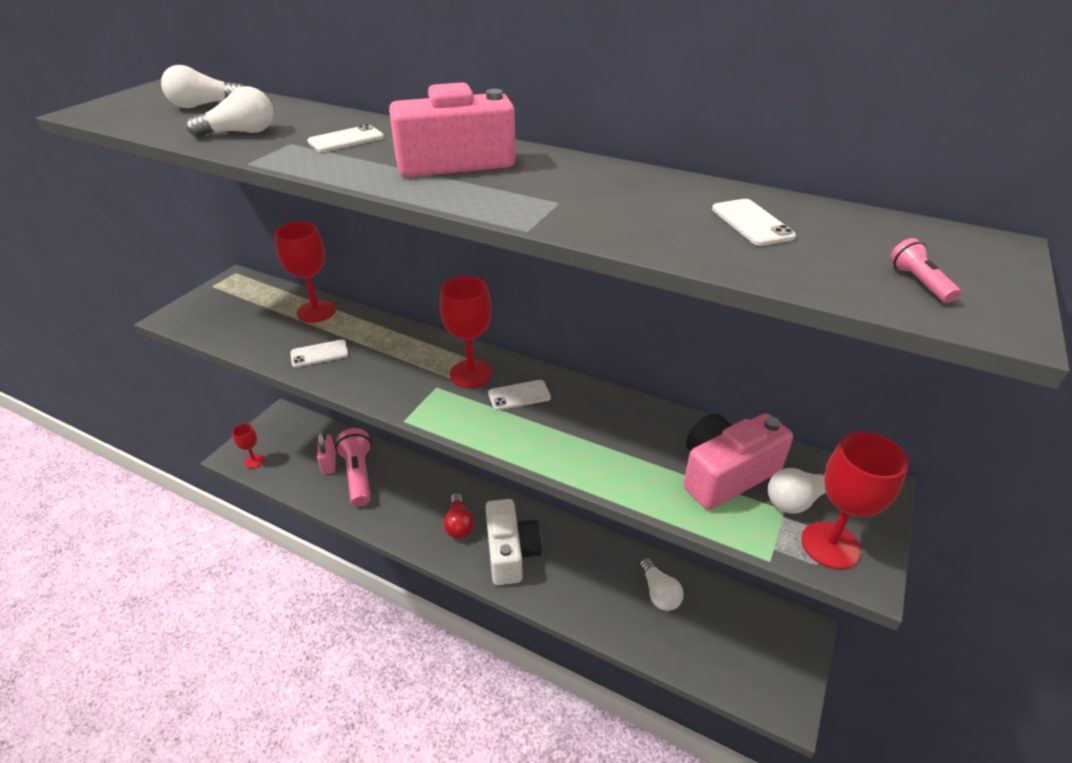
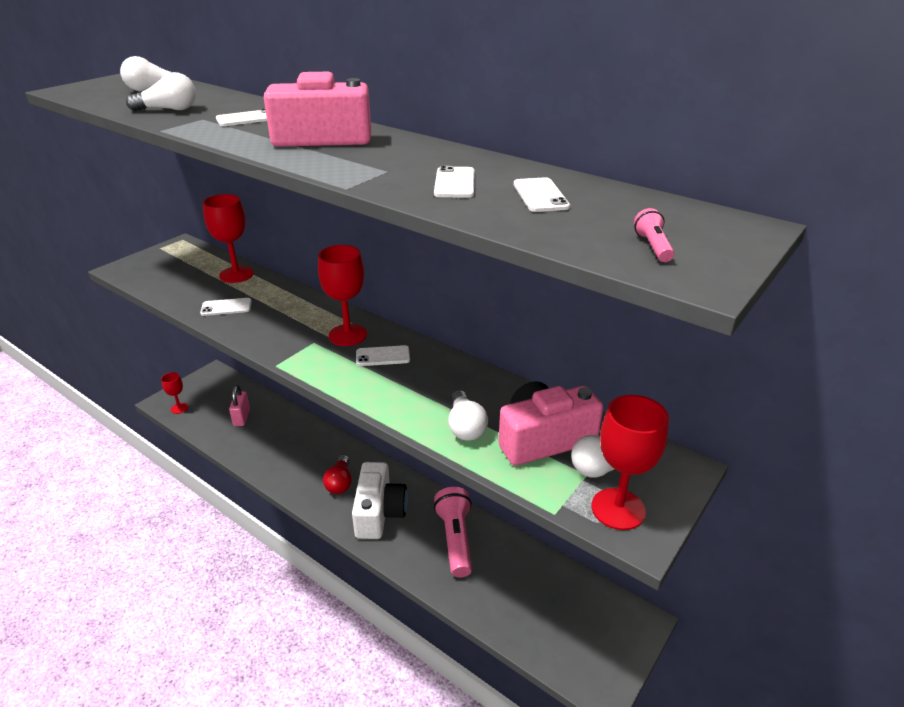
camera: 10 degrees right, 5 degrees down
(358, 475) = (264, 430): pink flashlight -> pink flashlight (455, 539)
(646, 213) = (455, 183): none -> white phone
(659, 593) = (507, 567): white light bulb -> white light bulb (465, 427)

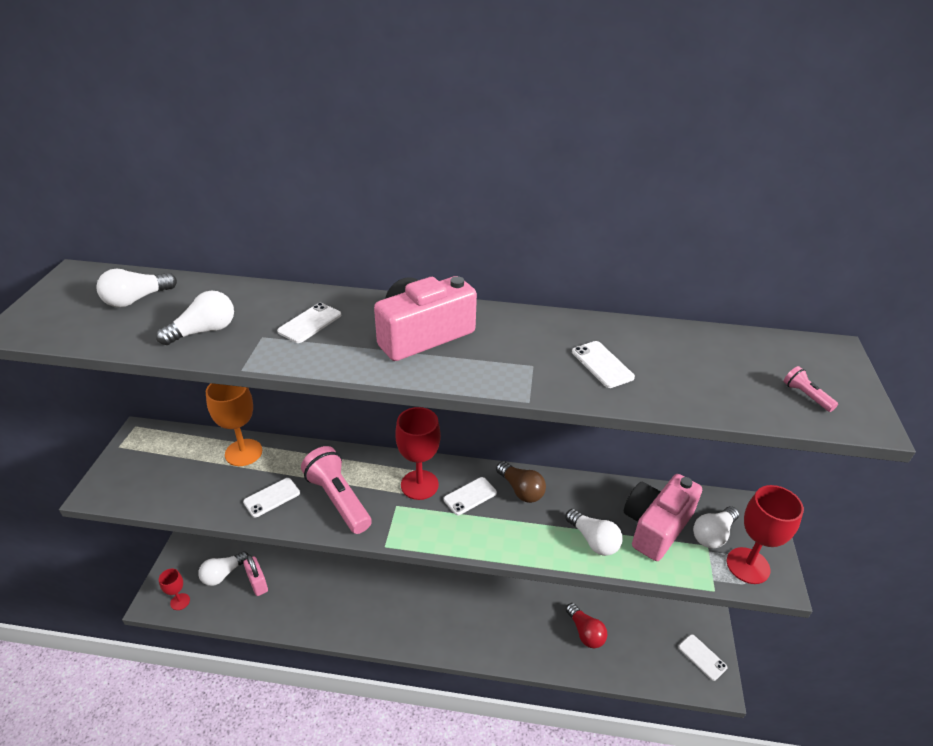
camera: 30 degrees left, 5 degrees up
(223, 402) = (223, 574): none -> white light bulb
(236, 274) = (243, 452): red goblet -> orange goblet
(340, 482) = (406, 609): red light bulb -> red light bulb (585, 632)
(379, 512) = (461, 622): white camera -> none
(434, 367) = (521, 490): none -> brown light bulb
(455, 539) = (539, 616): pink flashlight -> pink flashlight (338, 499)
(540, 195) = (677, 360): white phone -> white phone (702, 657)

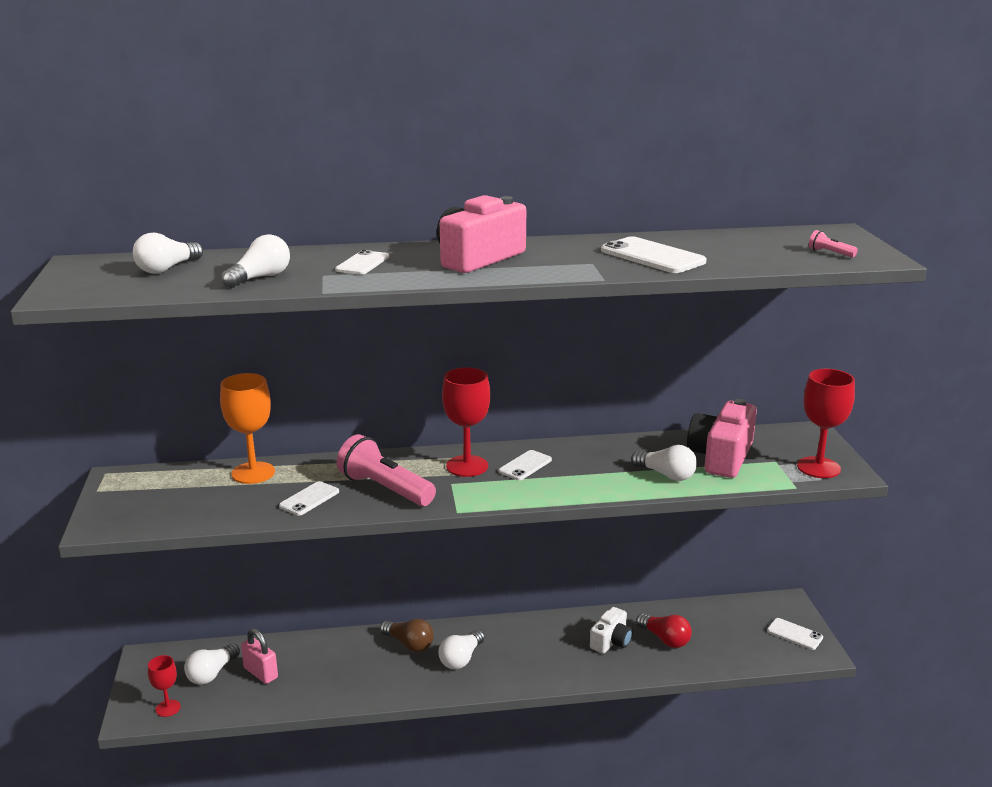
camera: 15 degrees left, 15 degrees down
(521, 490) = (575, 454): brown light bulb -> brown light bulb (409, 644)
(539, 622) = (611, 641): none -> white camera
(602, 364) = (652, 256): white phone -> white phone, size x1.64
(713, 534) = (777, 454): white light bulb -> white light bulb (461, 659)

